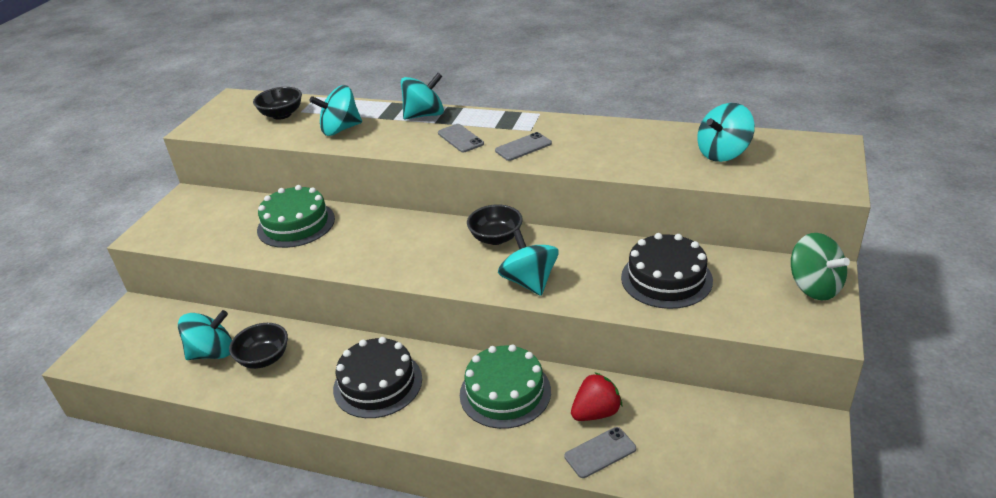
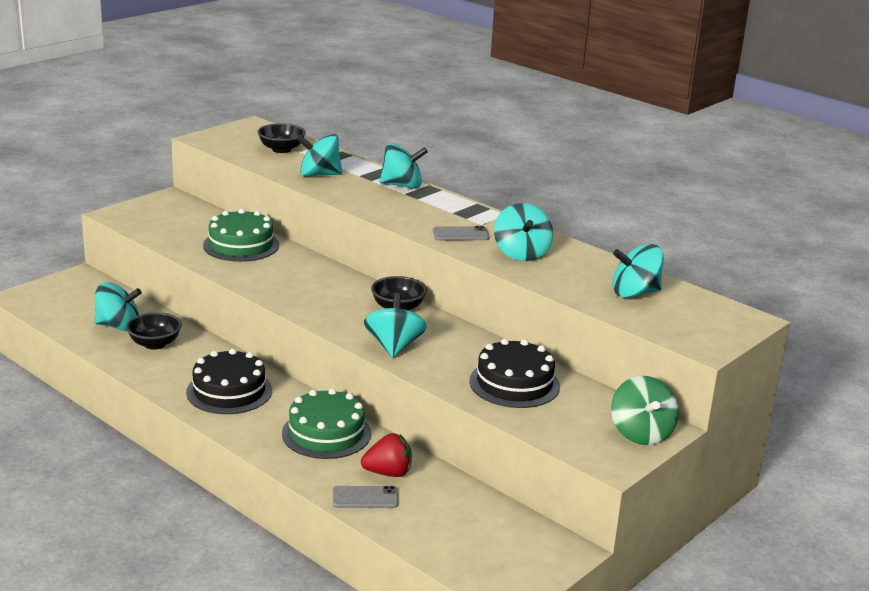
camera: 20 degrees right, 10 degrees down
(460, 138) = (413, 212): grey phone -> none
(593, 148) = (521, 253): none -> turquoise spinning top

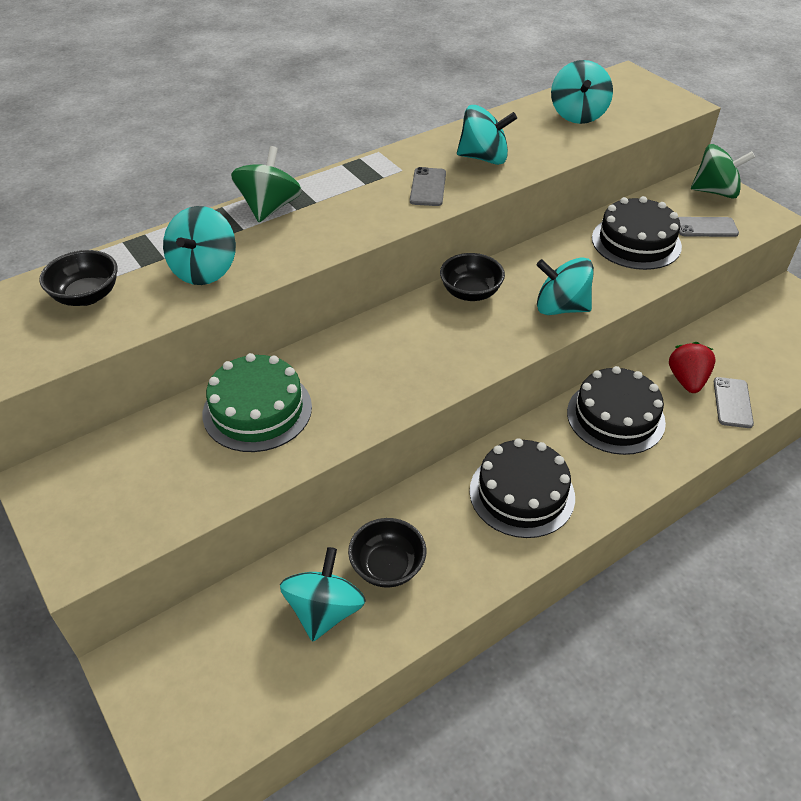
camera: 75 degrees left, 20 degrees up
(326, 433) = (615, 417): green cake -> black cake
(402, 185) = (269, 208): turquoise spinning top -> green spinning top
(564, 423) = (706, 227): none -> grey phone

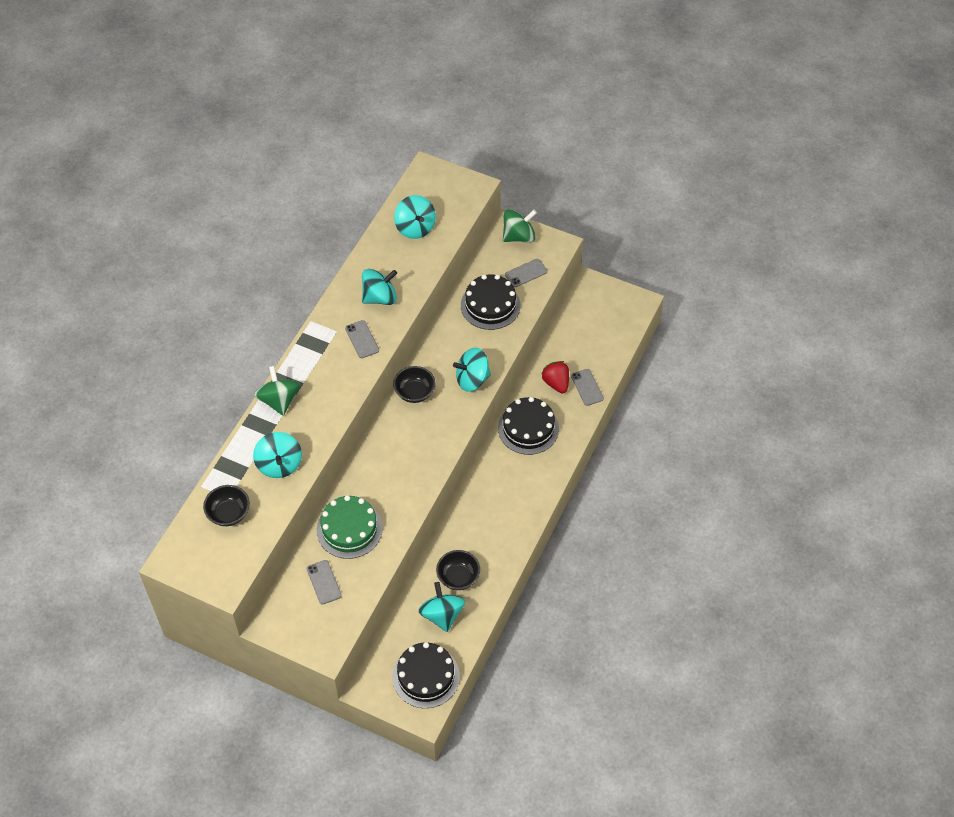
camera: 30 degrees left, 10 degrees up
(163, 461) = (324, 582): none -> grey phone
(522, 493) = (502, 502): black cake -> black cake (426, 676)

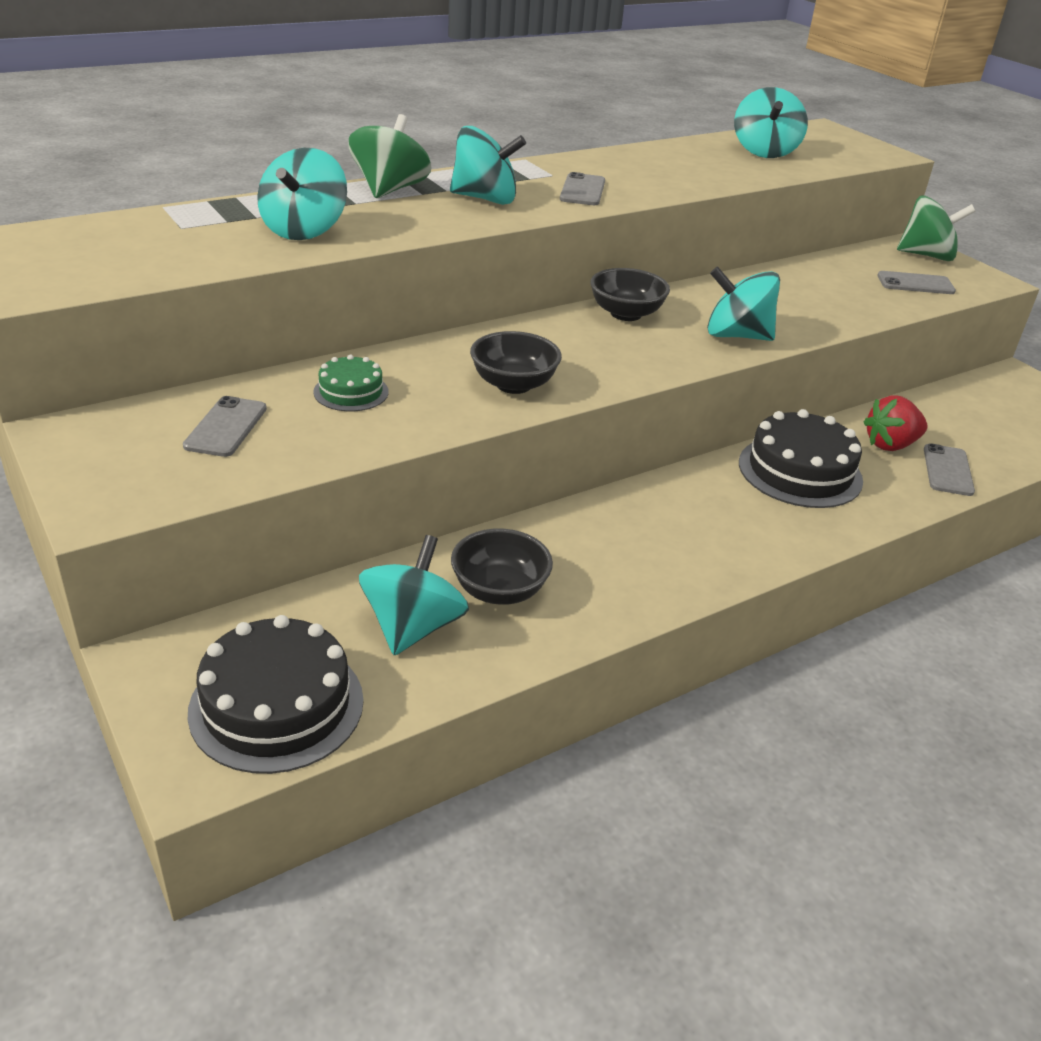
camera: 30 degrees right, 20 degrees down
(228, 513) = (156, 238): black bowl -> black bowl (513, 384)
(349, 529) = (351, 392): green cake -> green cake, size x0.54
(380, 297) = (651, 174): turquoise spinning top -> turquoise spinning top (485, 199)
(490, 305) = (830, 288): black cake -> none
(556, 383) = (890, 445): red strawberry -> red strawberry turned 120 degrees counterclockwise

